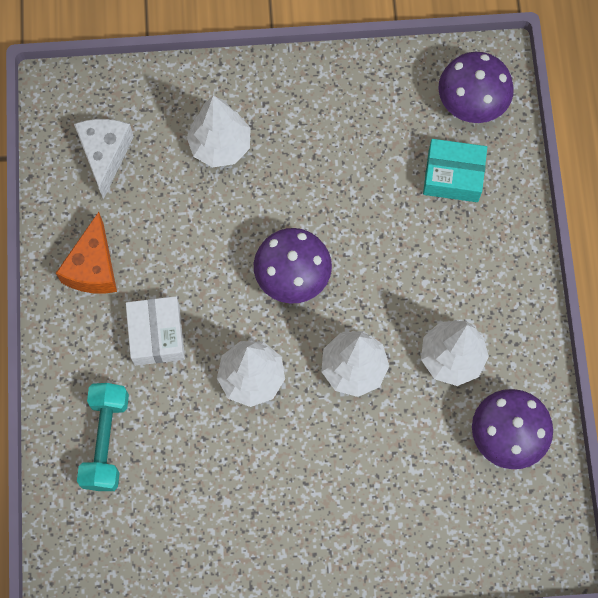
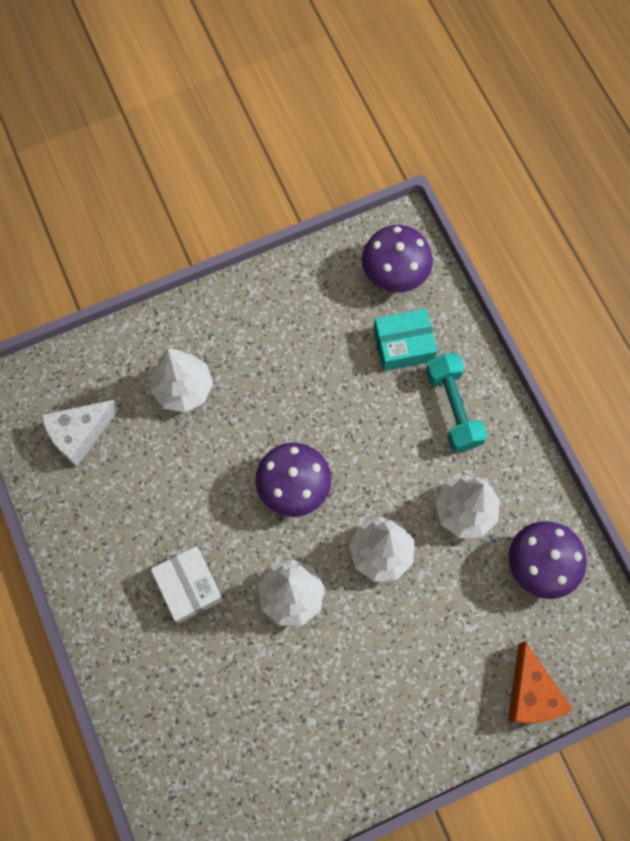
camera: 20 degrees left, 0 degrees up
(93, 267) = (106, 544): orange cheese -> orange cheese (530, 693)
(105, 155) = (79, 434): white cheese -> white cheese turned 105 degrees counterclockwise
(106, 441) = (178, 705): turquoise dumbbell -> turquoise dumbbell (453, 408)

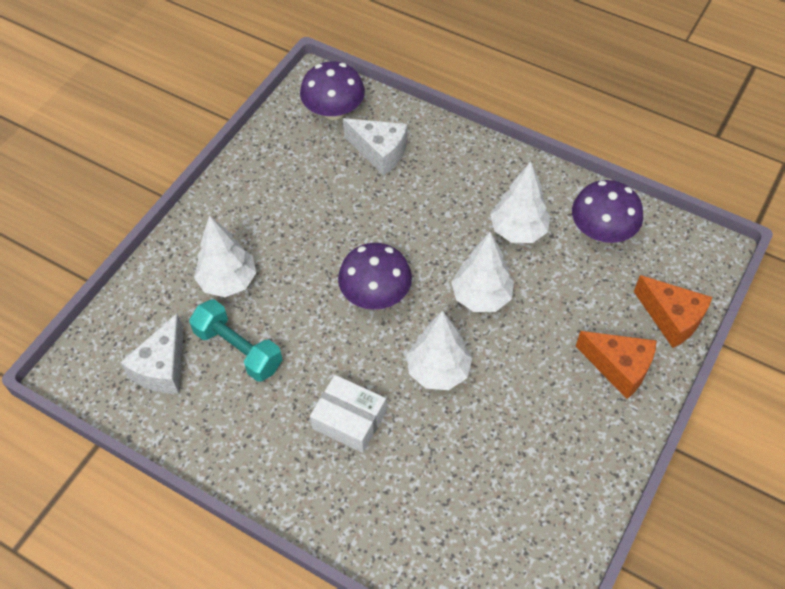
camera: 35 degrees left, 15 degrees down
(403, 345) = (380, 152): turquoise box -> white cheese
(445, 704) = (619, 367): none -> orange cheese
(453, 408) = (451, 170): turquoise dumbbell -> turquoise dumbbell (238, 349)

